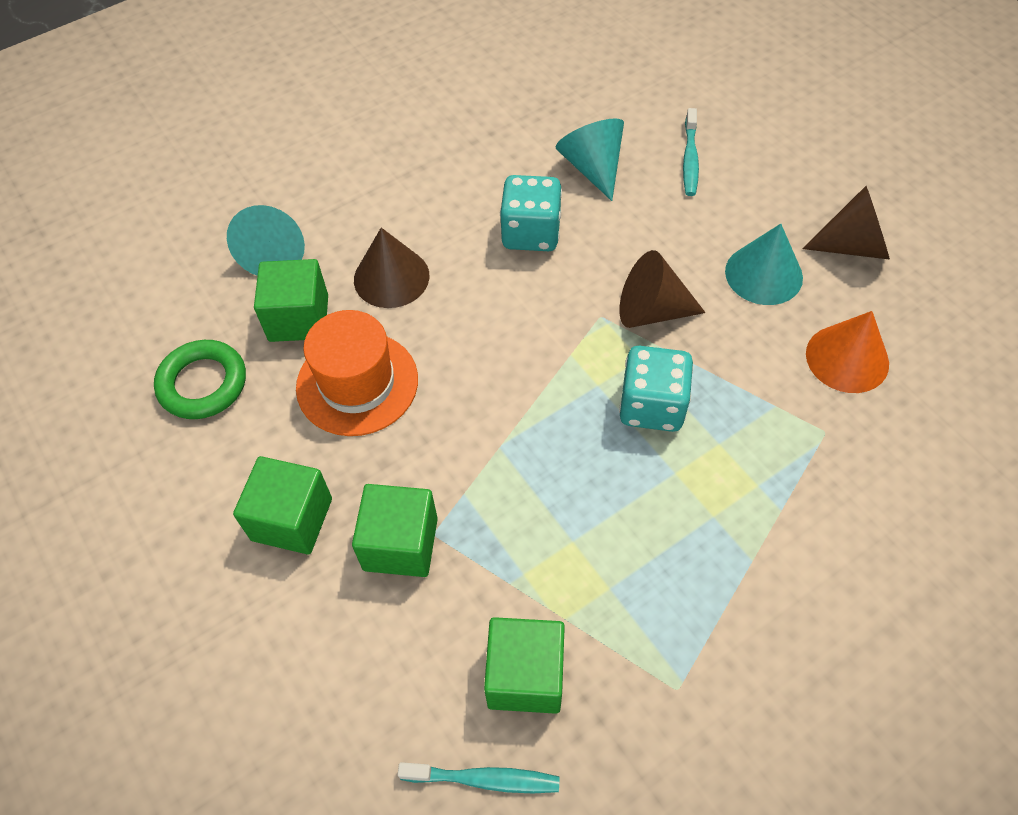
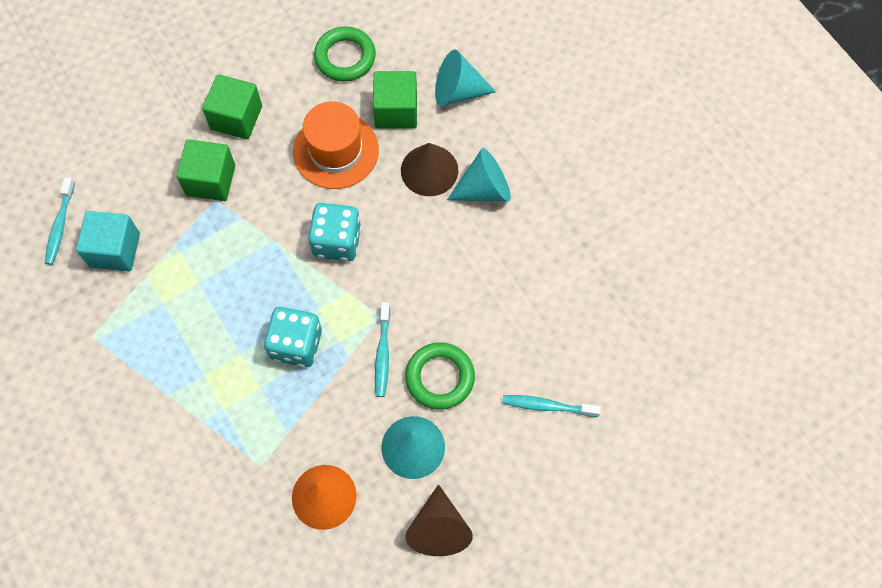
camera: 90 degrees right, 10 degrees up
(525, 675) = (115, 250): green cube -> turquoise cube
(531, 233) = (468, 270): turquoise dice -> turquoise dice (337, 241)
(593, 167) = (539, 323): turquoise cone -> turquoise cone (484, 189)
(651, 311) = (382, 354): brown cone -> turquoise toothbrush
(672, 253) = (440, 377): none -> green ring

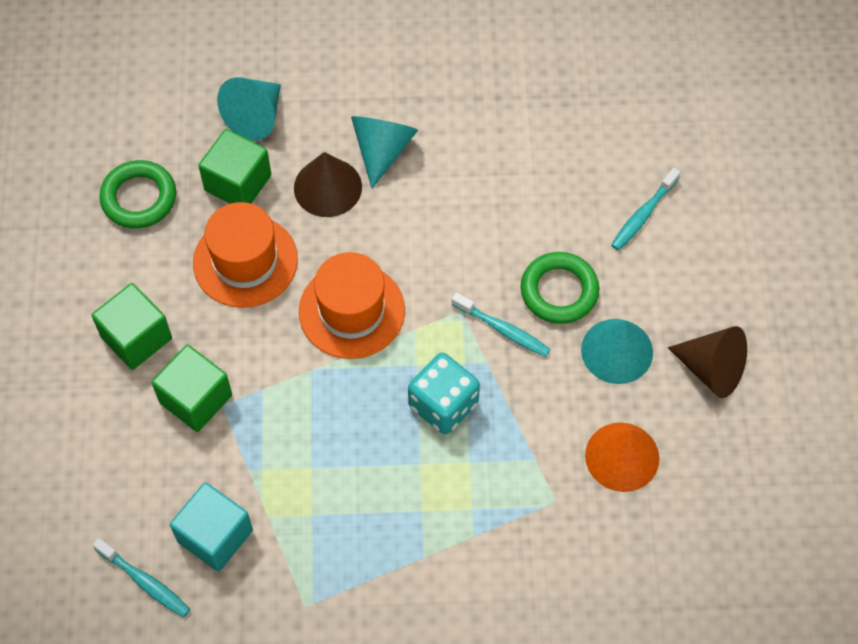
camera: 60 degrees left, 5 degrees down
(337, 241) = (351, 311): turquoise dice -> orange hat

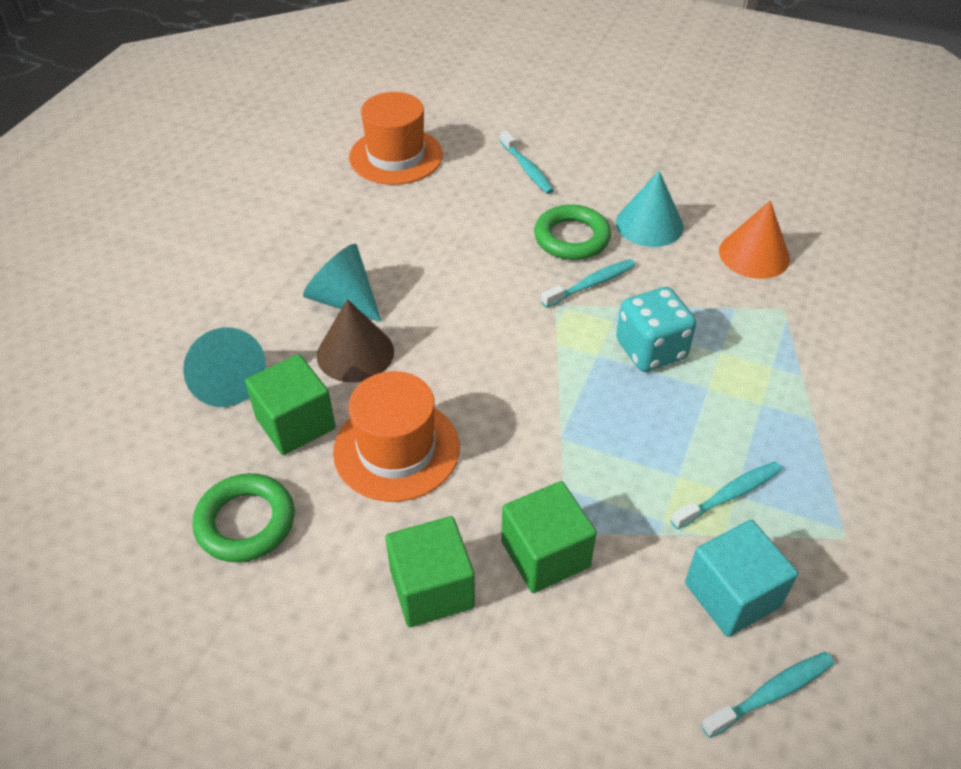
camera: 65 degrees left, 15 degrees down
(309, 510) = (729, 495): none -> turquoise toothbrush
(351, 311) = (510, 382): orange hat -> orange hat (396, 156)
(711, 369) = (693, 181): brown cone -> none

